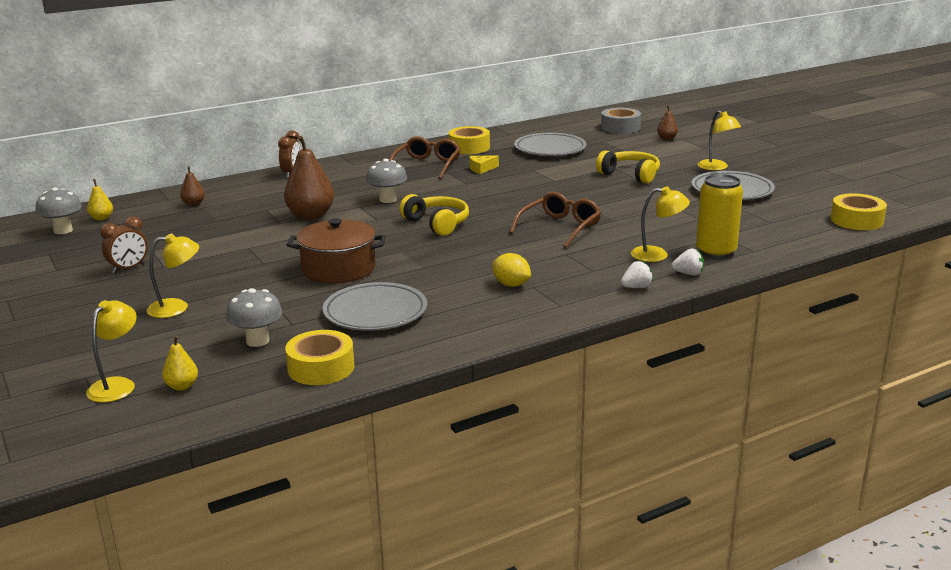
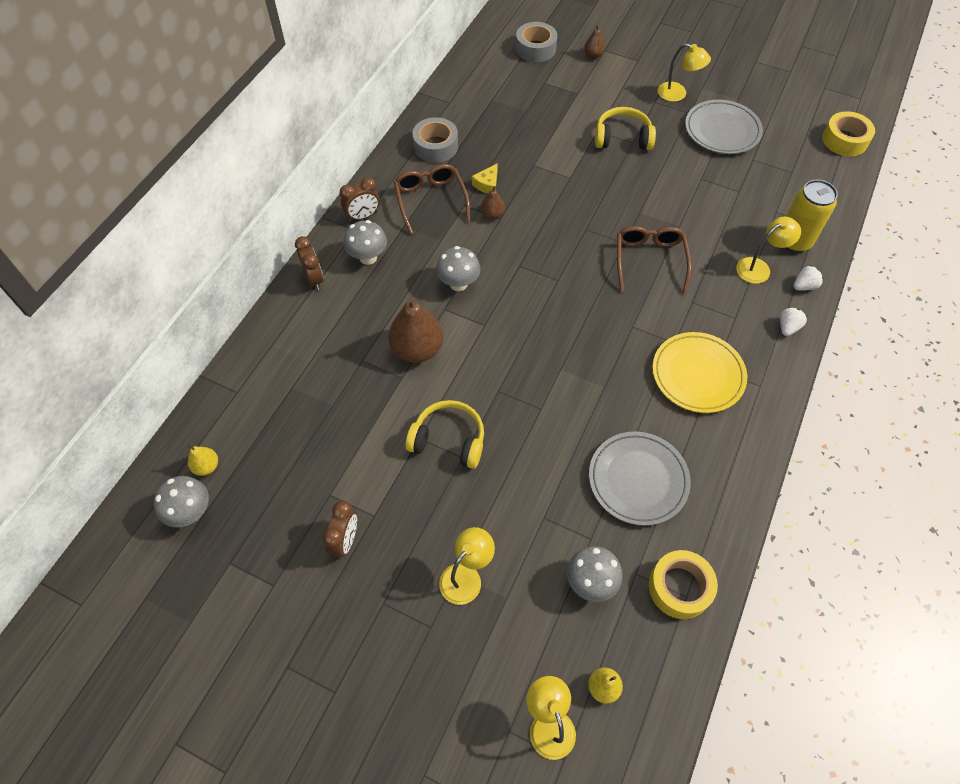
camera: 35 degrees left, 35 degrees up
(193, 204) = (275, 387): brown pear -> brown pear (492, 214)
(338, 269) = (538, 429): brown pot -> none
(342, 175) = (368, 257): none -> grey mushroom
(367, 160) = (363, 216): none -> brown clock
(437, 224) = (545, 305): yellow headphones -> yellow headphones (448, 440)
(469, 147) = (435, 146): yellow tape -> grey tape
(511, 284) = (697, 375): yellow lemon -> yellow plate
(550, 149) = (512, 118): grey plate -> none

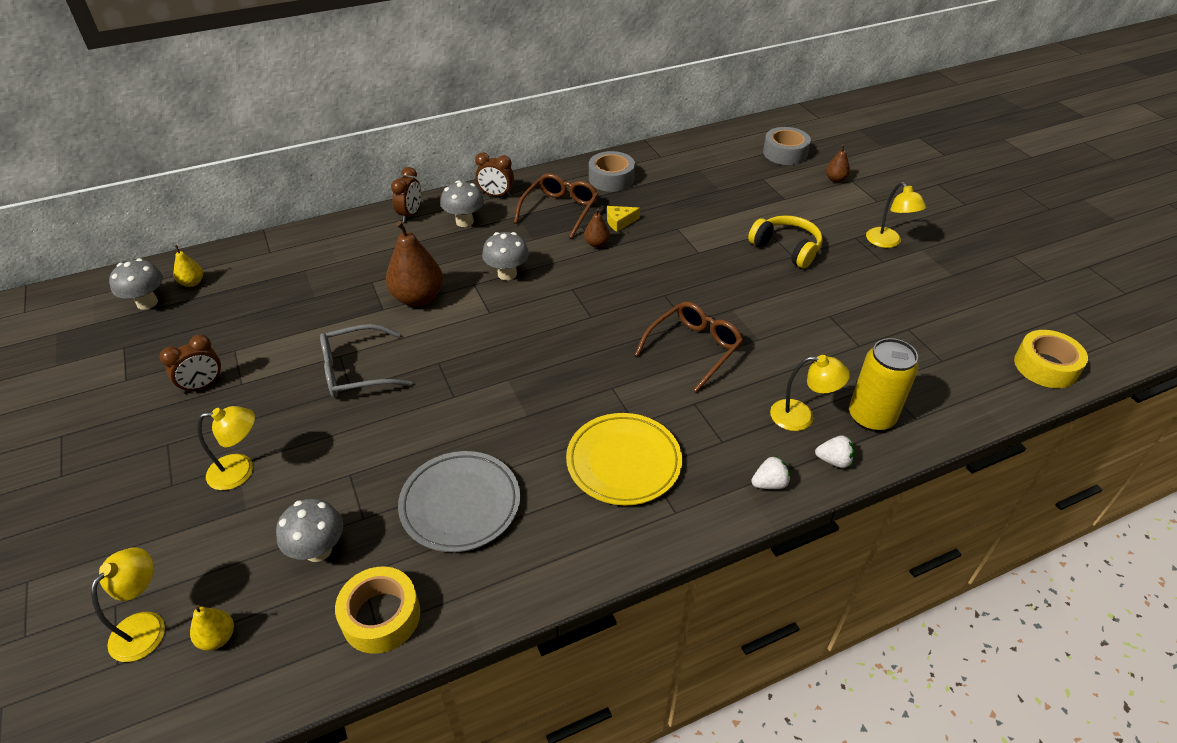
camera: 40 degrees right, 15 degrees down
(448, 440) = (357, 371): yellow headphones -> grey glasses
(722, 131) = (901, 290): grey plate -> none

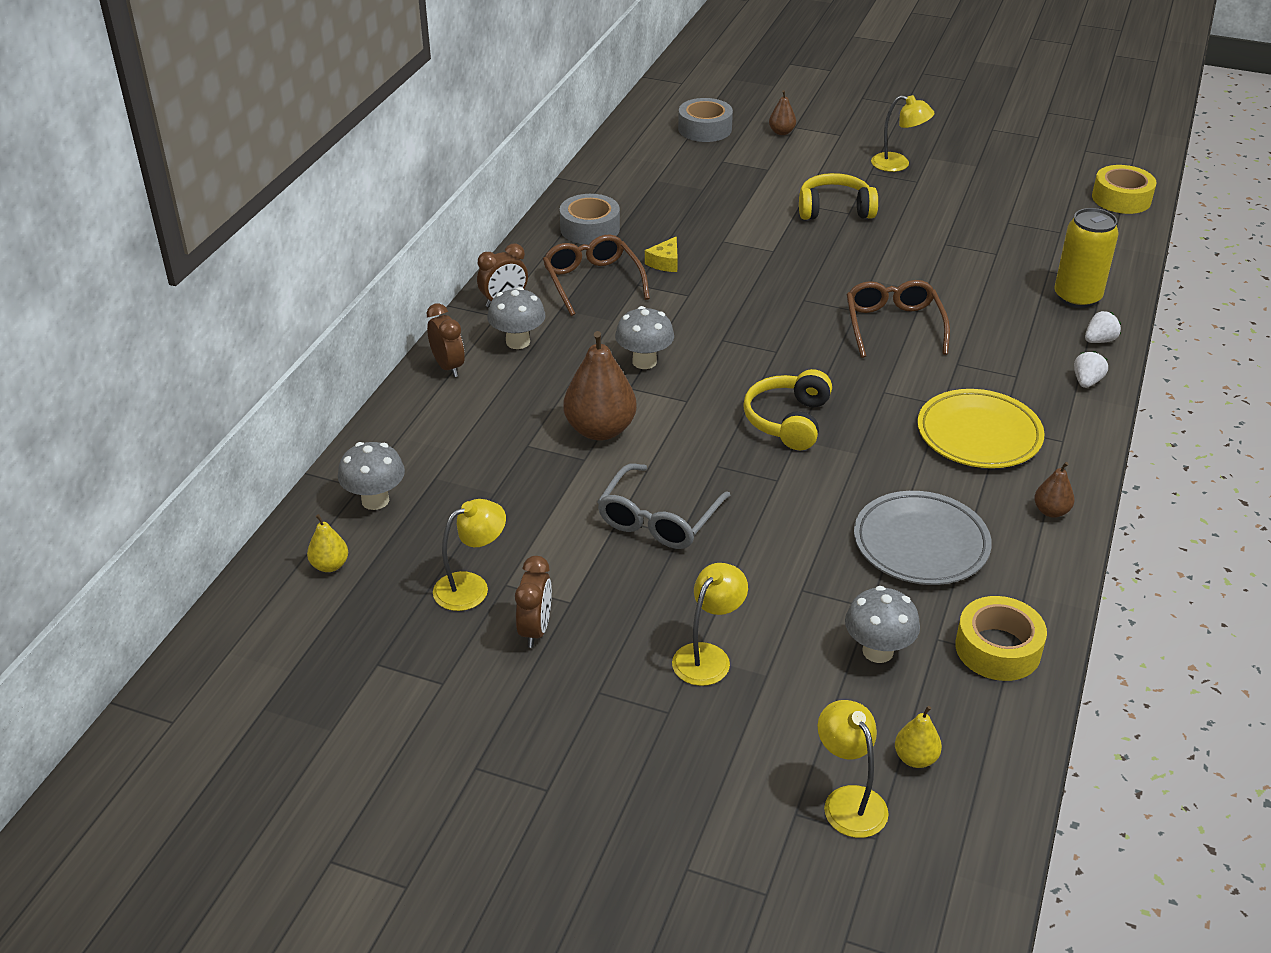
camera: 45 degrees left, 5 degrees down
(147, 302) = (315, 614): grey mushroom -> grey mushroom (375, 500)
(522, 364) = (788, 421): none -> yellow headphones
(596, 244) = (677, 291): brown pear -> brown pear (1051, 511)
(801, 417) = (1037, 325): yellow lamp -> yellow lamp (471, 587)

